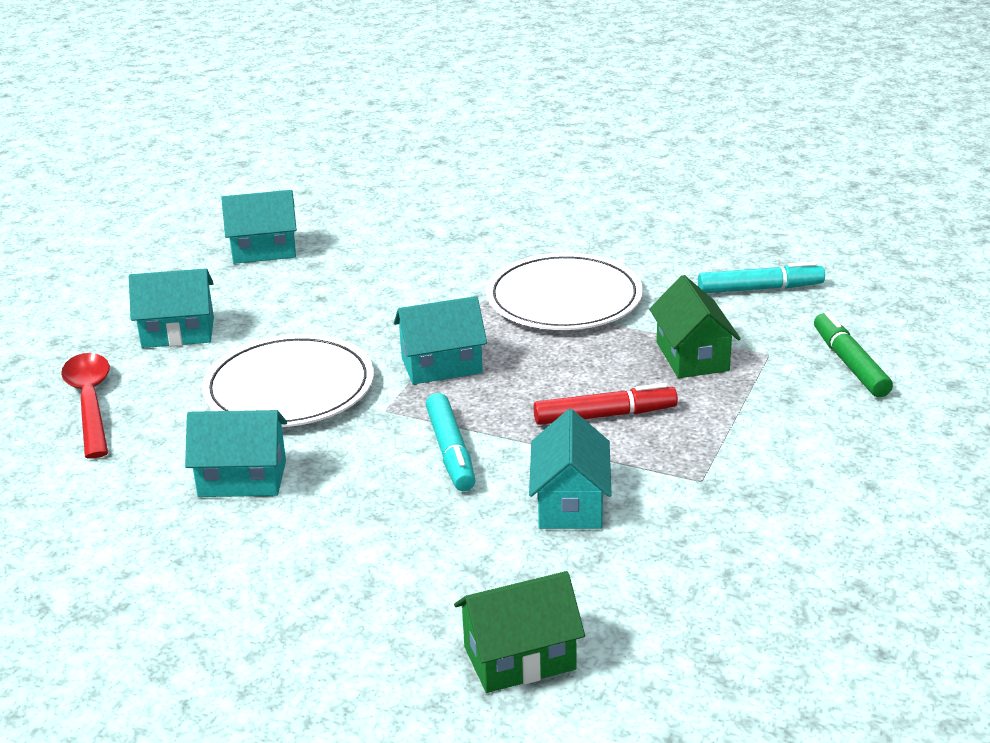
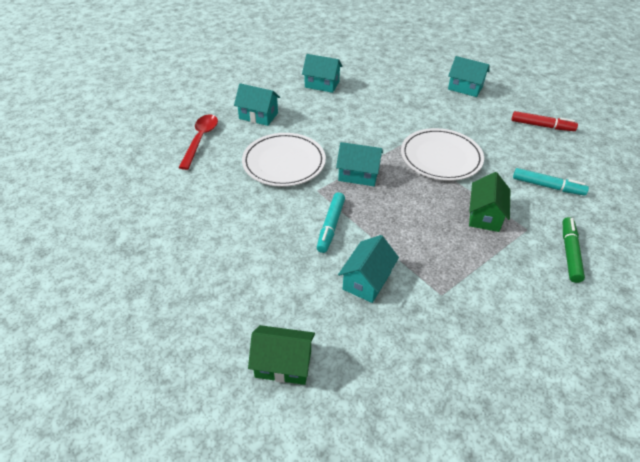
camera: 25 degrees right, 15 degrees up
(242, 479) = (232, 204): turquoise house -> turquoise house (465, 88)
(605, 415) = (417, 234): red marker -> red marker (542, 126)

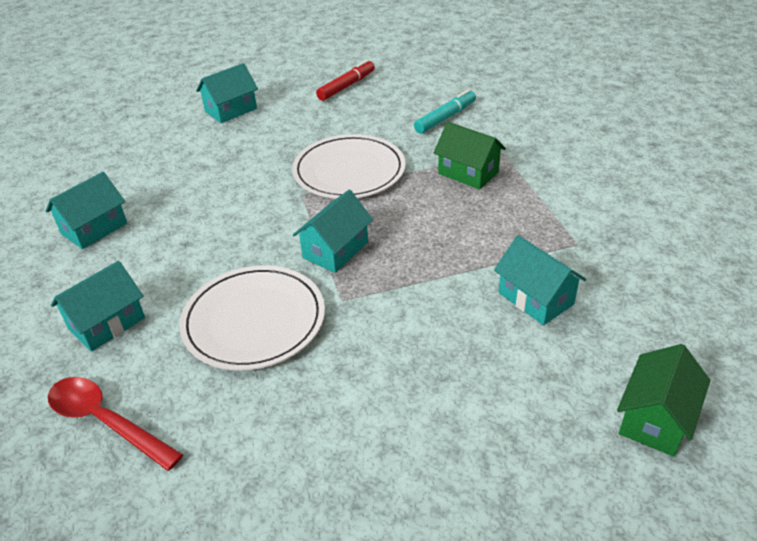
camera: 65 degrees left, 5 degrees down
(331, 226) = (423, 305): turquoise marker -> none
(569, 253) = (547, 140): green marker -> none

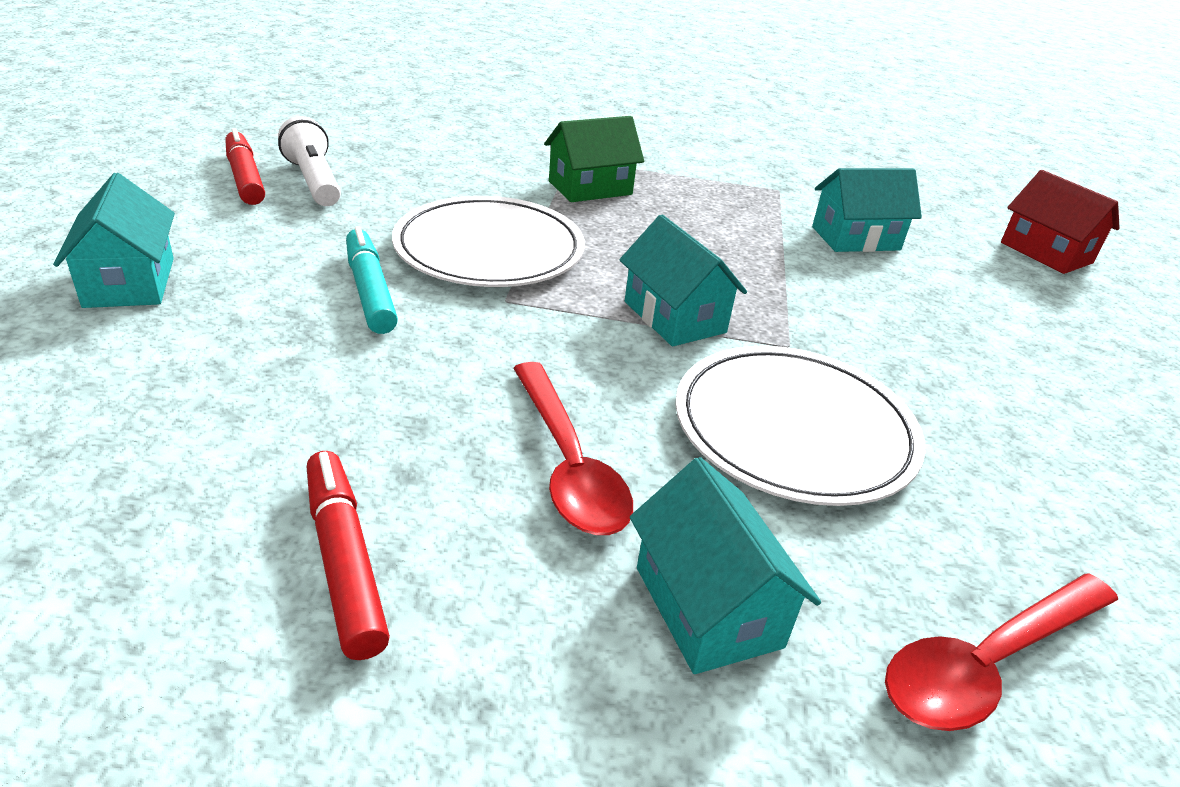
camera: 70 degrees left, 5 degrees down
(94, 228) = (344, 560): turquoise house -> red marker
(179, 258) = (568, 463): none -> red spoon
(364, 101) = (314, 181): none -> white flashlight
(445, 118) = (447, 156): turquoise marker -> turquoise marker (370, 291)
(655, 419) = (1046, 253): green house -> red house

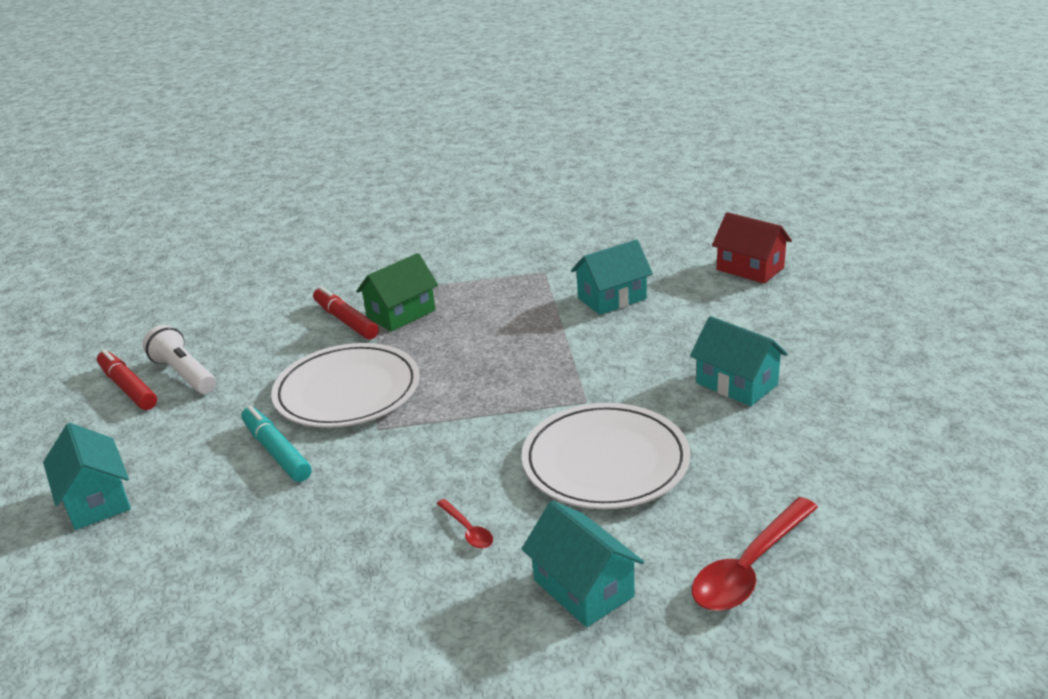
camera: 10 degrees left, 5 degrees down
(344, 560) = (355, 633): red marker -> red marker (345, 321)
(568, 463) = (467, 530): red spoon -> red spoon, size x0.49
(674, 317) = (501, 404): turquoise house -> turquoise house (736, 384)

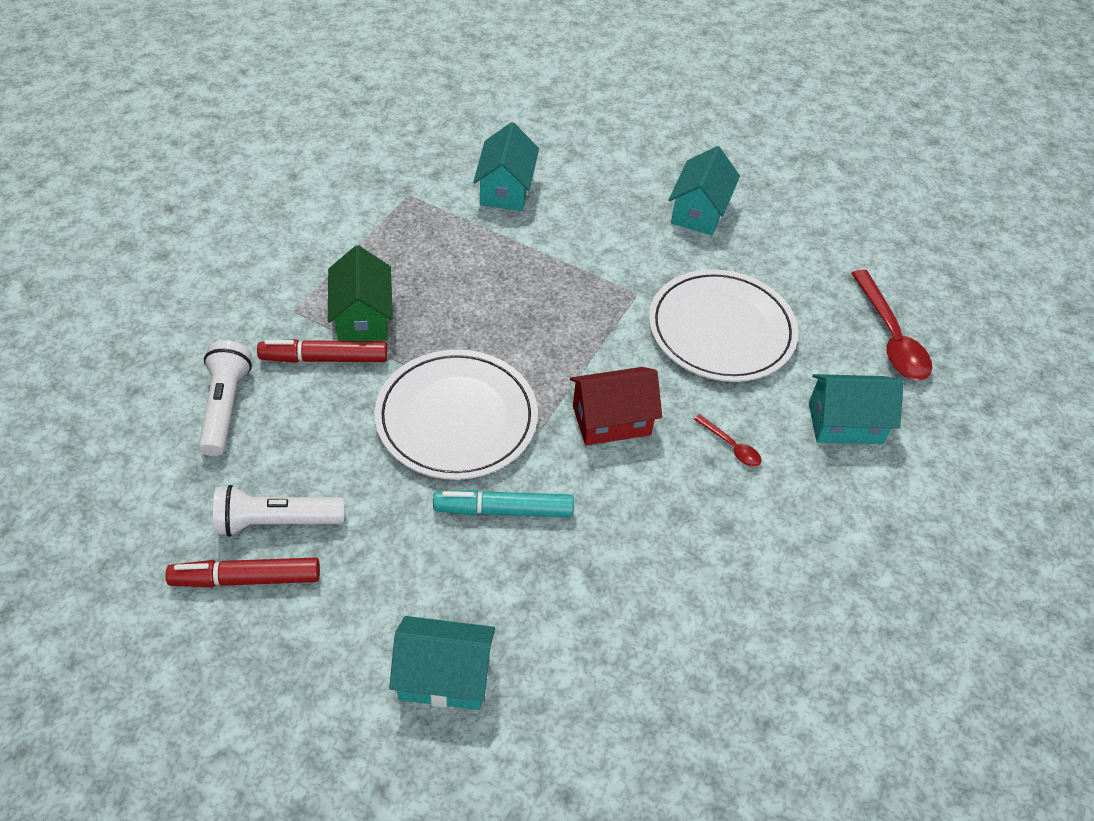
camera: 60 degrees left, 20 degrees up
(265, 313) = (225, 407): none -> white flashlight
(467, 530) = (731, 446): red spoon -> red spoon turned 45 degrees clockwise
(736, 384) = (699, 211): turquoise house -> turquoise house turned 60 degrees counterclockwise
(750, 269) = (556, 99): red house -> red house (611, 420)

